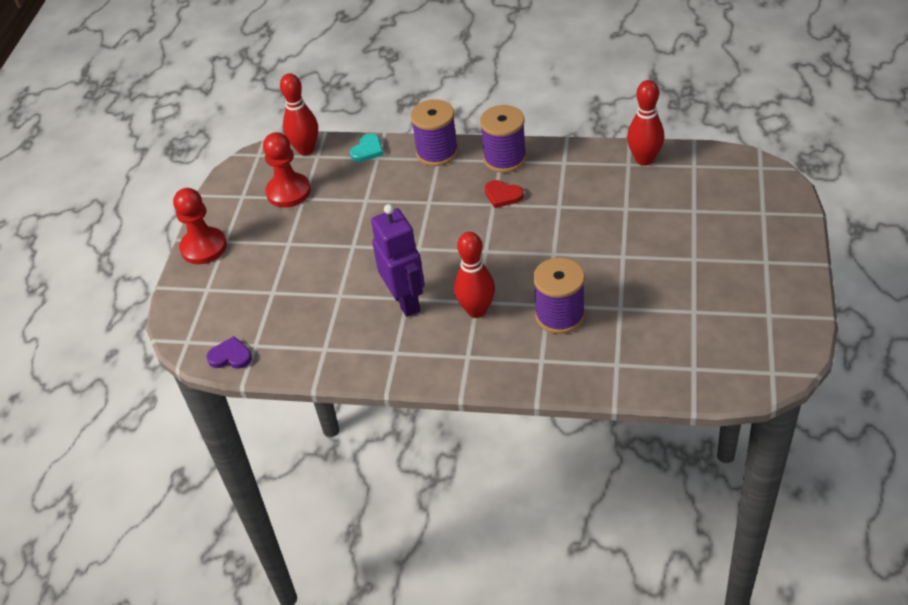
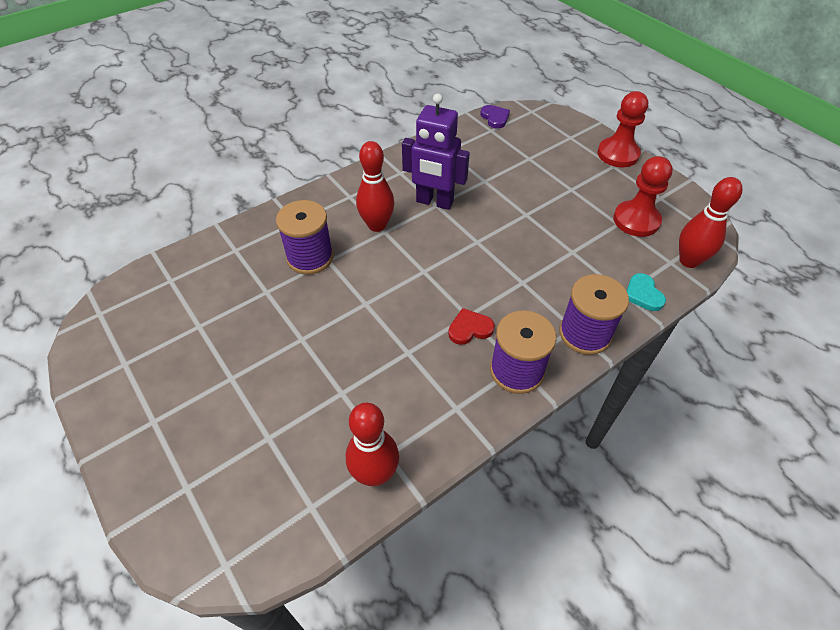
camera: 130 degrees right, 5 degrees up
(230, 356) = (495, 118): purple heart -> purple heart turned 75 degrees counterclockwise

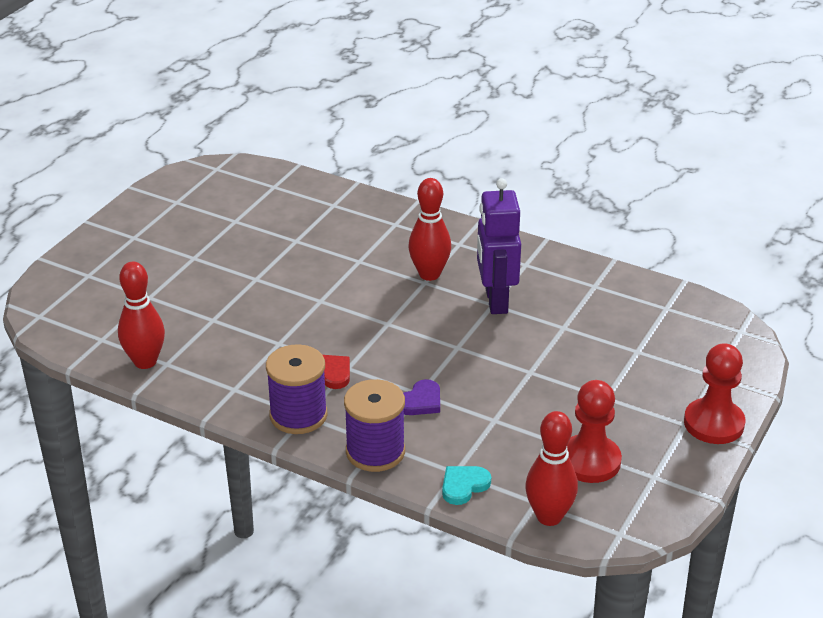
camera: 65 degrees right, 15 degrees down
(310, 257) = (354, 249): purple spool -> none
(495, 118) = (694, 304): purple heart -> purple heart (421, 401)

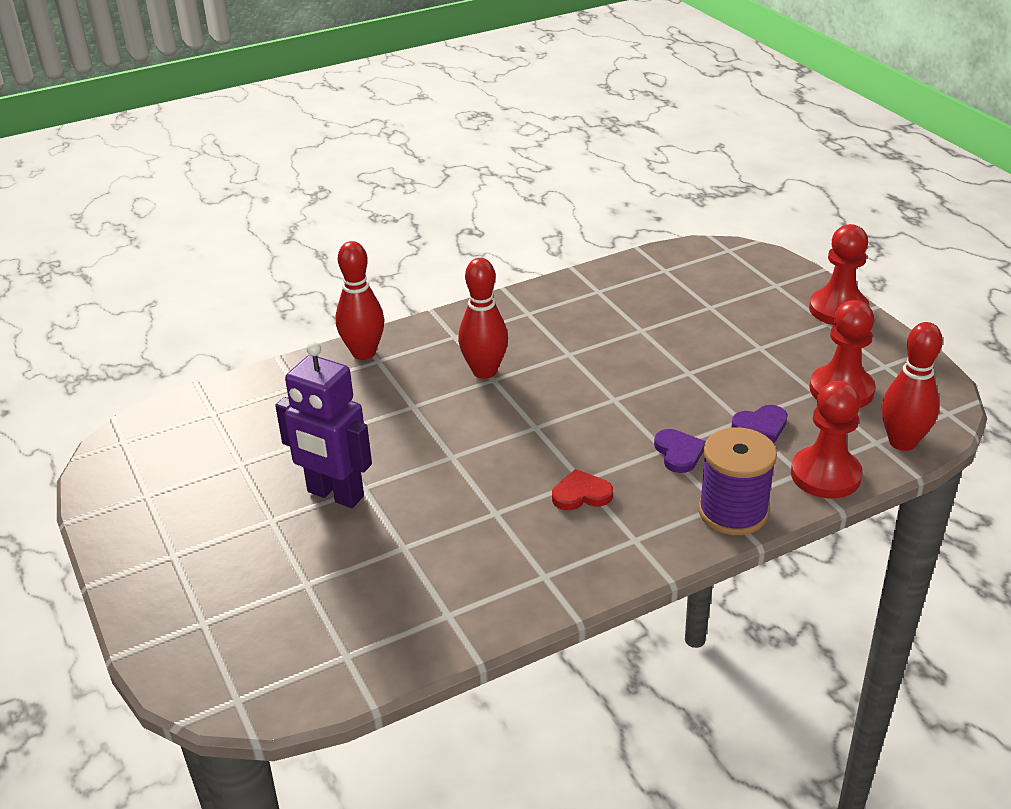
camera: 55 degrees left, 0 degrees up
(145, 361) = (429, 632): red bowling pin -> red bowling pin (363, 353)
(298, 415) = (632, 544): purple spool -> none
(464, 486) = (825, 475): turquoise heart -> red pawn
(495, 301) = (567, 350): purple robot -> purple robot (335, 495)
(495, 432) = (761, 426): none -> purple heart

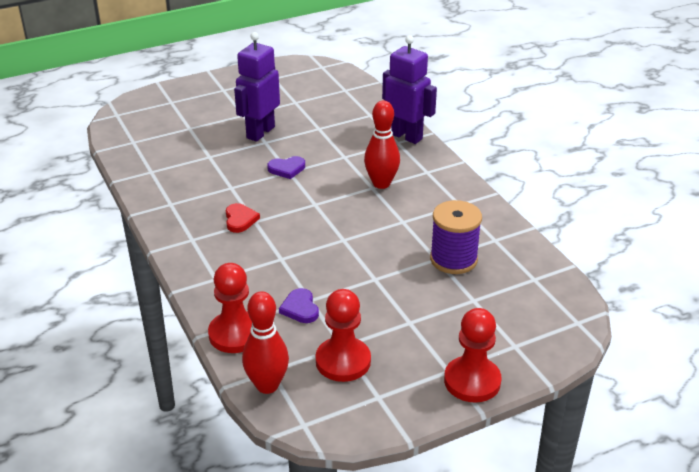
camera: 90 degrees right, 0 degrees up
(363, 353) = (406, 136): red bowling pin -> purple robot
(678, 453) = (275, 264): purple heart -> purple heart (287, 169)
(733, 512) = (206, 283): purple spool -> purple spool (453, 259)

